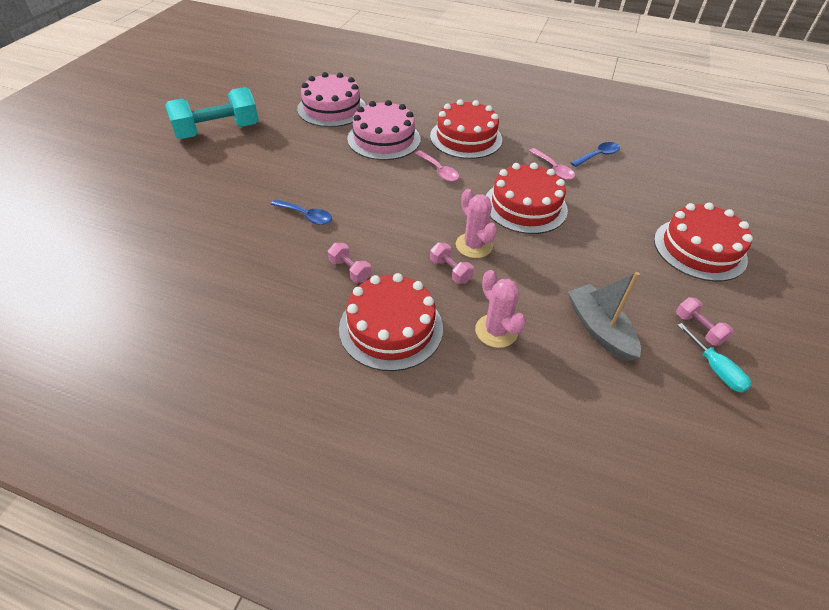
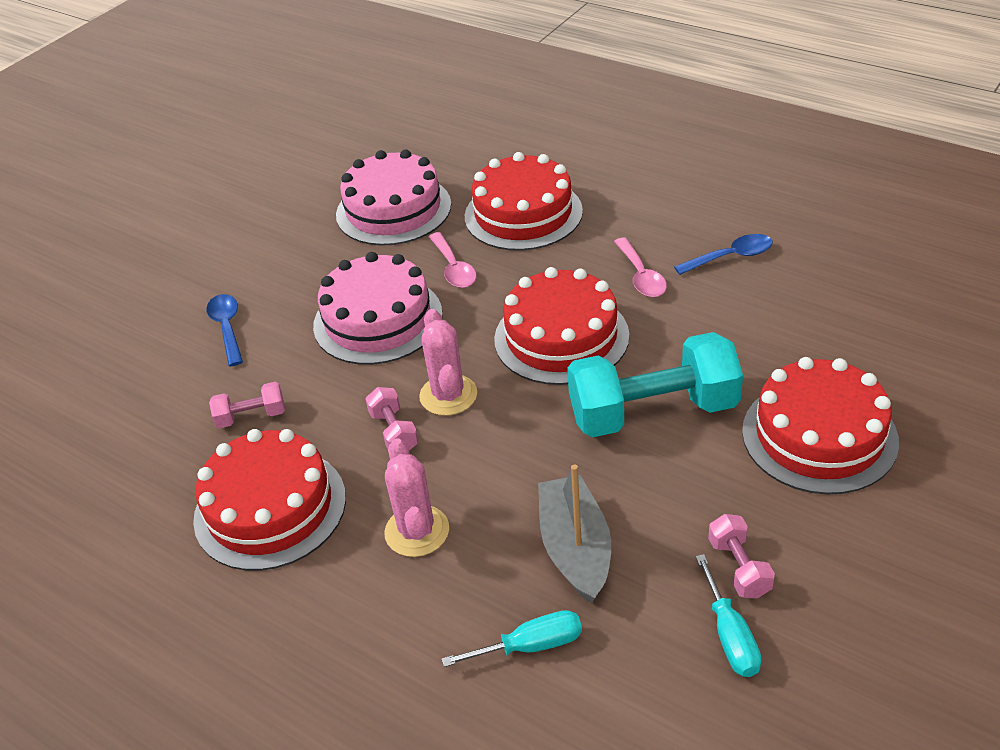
camera: 20 degrees right, 5 degrees down
(217, 131) = (160, 186): turquoise dumbbell -> turquoise dumbbell (653, 411)
(306, 216) = (227, 328): blue spoon -> blue spoon turned 150 degrees counterclockwise
(332, 108) = (338, 154): pink cake -> pink cake (378, 319)
(350, 270) = (251, 416): pink dumbbell -> pink dumbbell turned 75 degrees counterclockwise
(604, 393) = (531, 646): none -> turquoise screwdriver

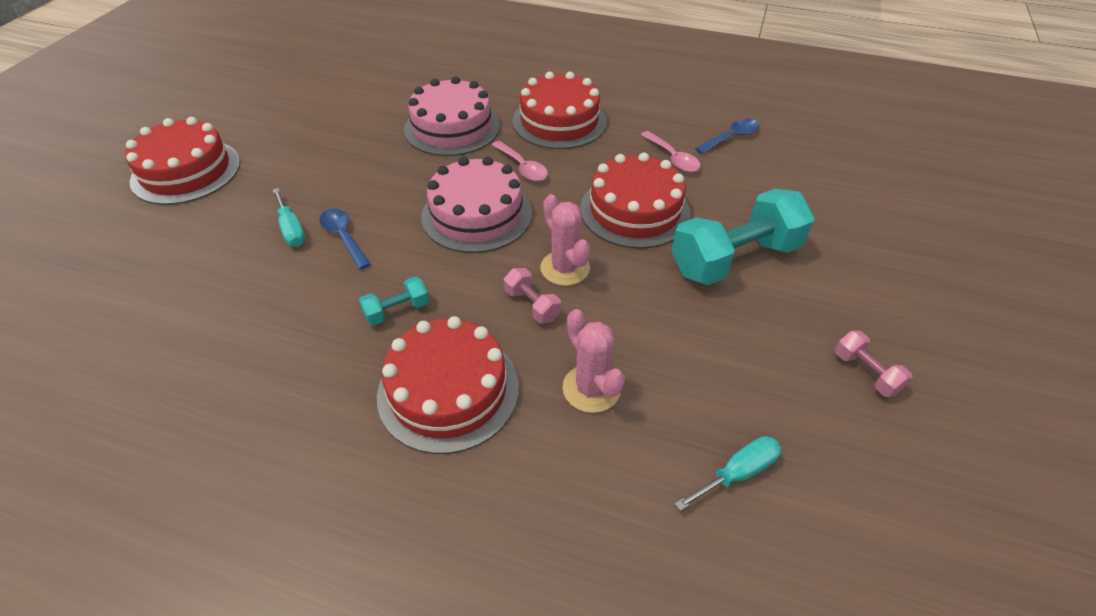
camera: 20 degrees left, 5 degrees up
(251, 416) = (397, 311): pink dumbbell -> turquoise dumbbell
(575, 548) = (731, 380): grey boat -> none
(730, 636) = (890, 431): turquoise screwdriver -> turquoise screwdriver (291, 229)
(819, 436) = (865, 260): red cake -> red cake (186, 171)

